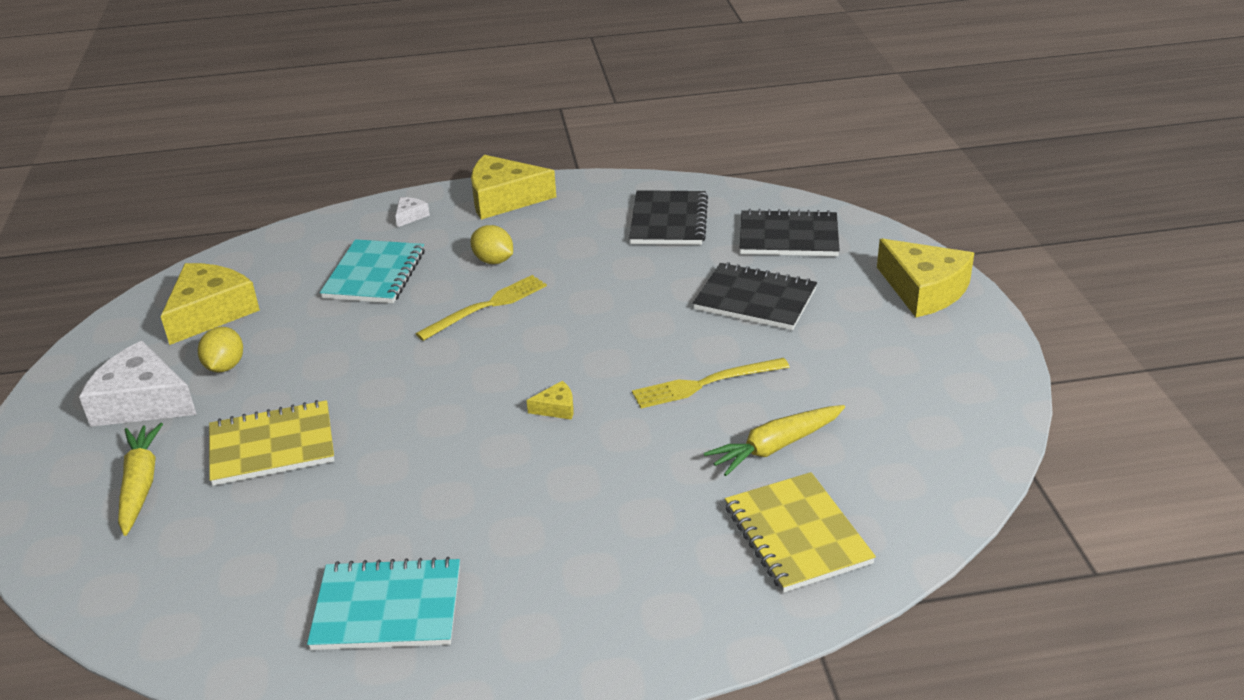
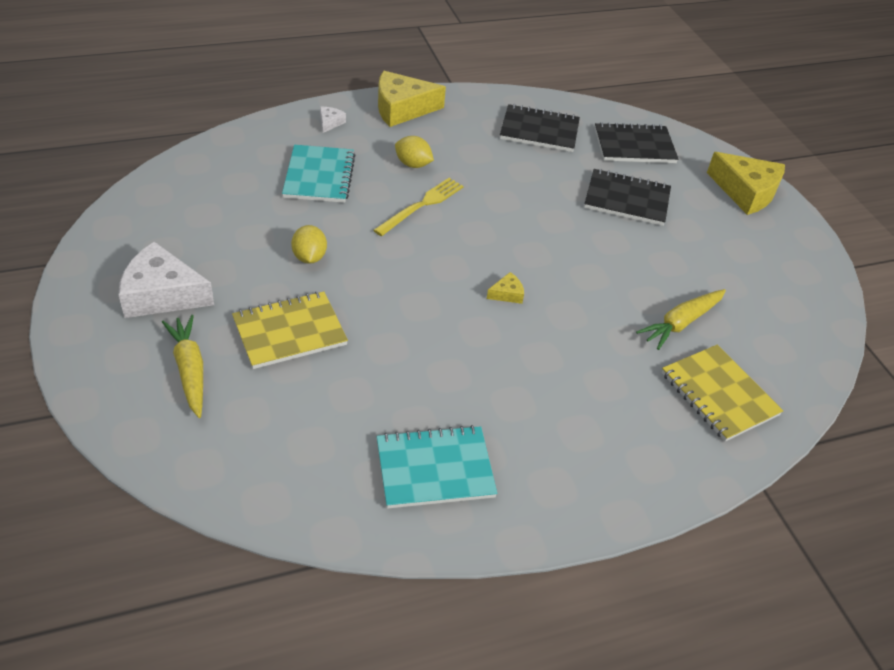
camera: 15 degrees left, 10 degrees up
(210, 312) = (190, 211): yellow cheese -> none
(225, 366) = (222, 260): yellow lemon -> yellow lemon (309, 257)
(668, 221) = (539, 131): black notebook -> black notebook turned 75 degrees counterclockwise
(705, 384) = (613, 271): yellow fork -> none

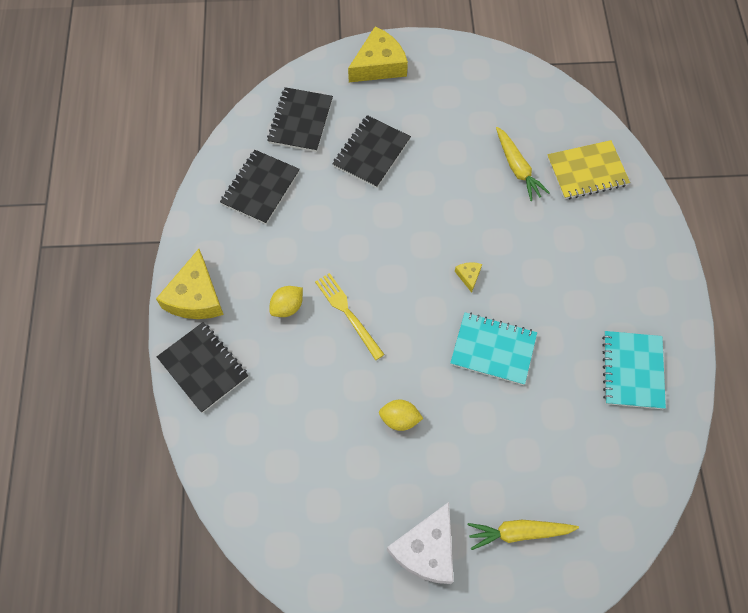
camera: 70 degrees left, 20 degrees up
(289, 332) = (487, 449): yellow notebook -> none
(319, 176) = (287, 392): turquoise notebook -> turquoise notebook (493, 349)
(330, 123) = (203, 368): white cheese -> black notebook

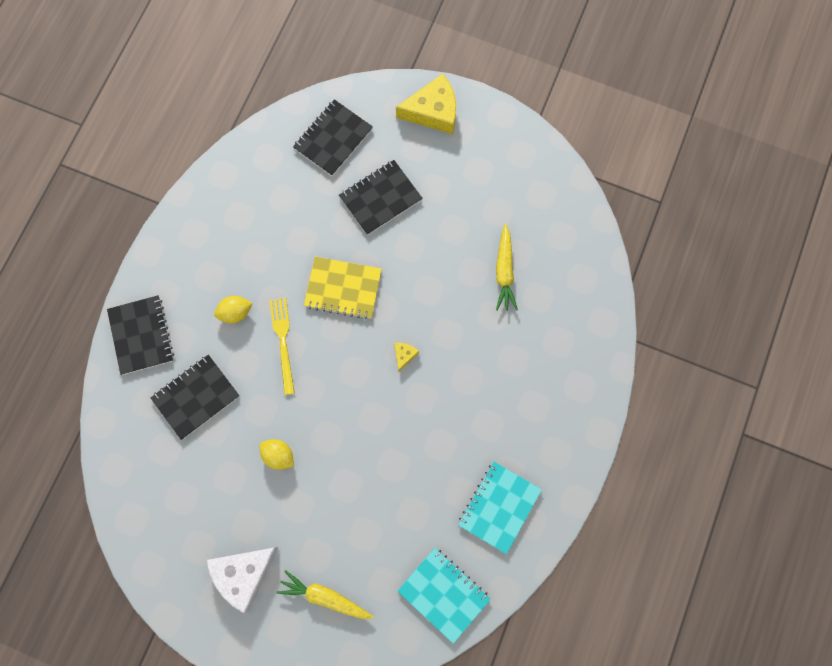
camera: 25 degrees right, 10 degrees up
(195, 296) = (164, 268): yellow cheese -> none
(260, 188) = (266, 190): black notebook -> black notebook (196, 397)
(493, 349) = (389, 431): turquoise notebook -> turquoise notebook (443, 594)
(587, 171) = (567, 303): yellow notebook -> yellow notebook (343, 288)

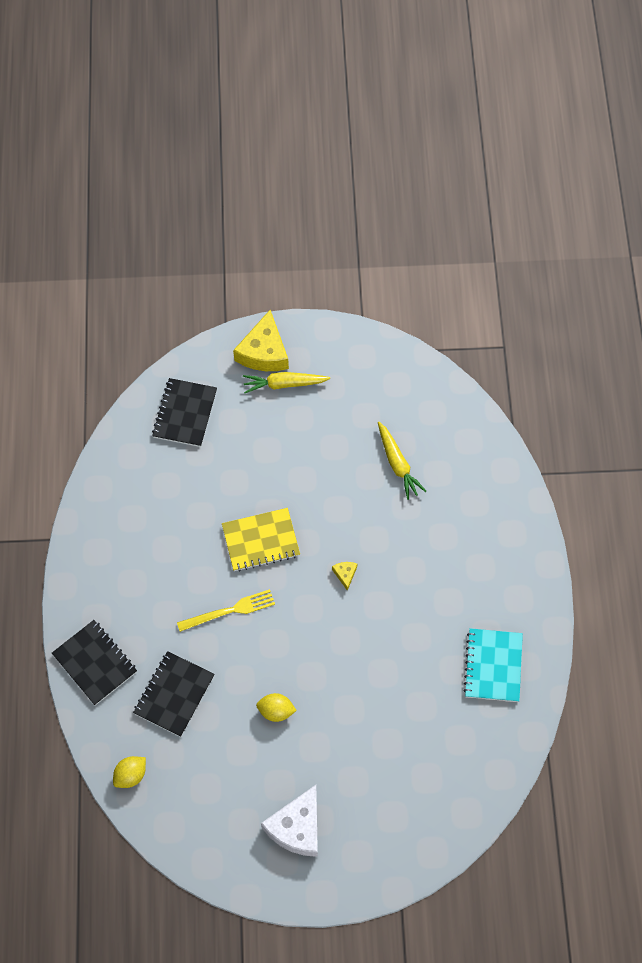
camera: 25 degrees left, 10 degrees down
(235, 313) = (173, 604): yellow lemon -> yellow lemon (131, 775)
(283, 342) = (229, 611): yellow fork -> yellow fork turned 105 degrees clockwise
(325, 597) = (379, 812): yellow carrot -> yellow carrot (284, 384)
(380, 198) = (255, 448): black notebook -> none
(433, 111) = (264, 352): yellow cheese -> yellow cheese turned 135 degrees clockwise
(443, 594) = (482, 761): turquoise notebook -> none

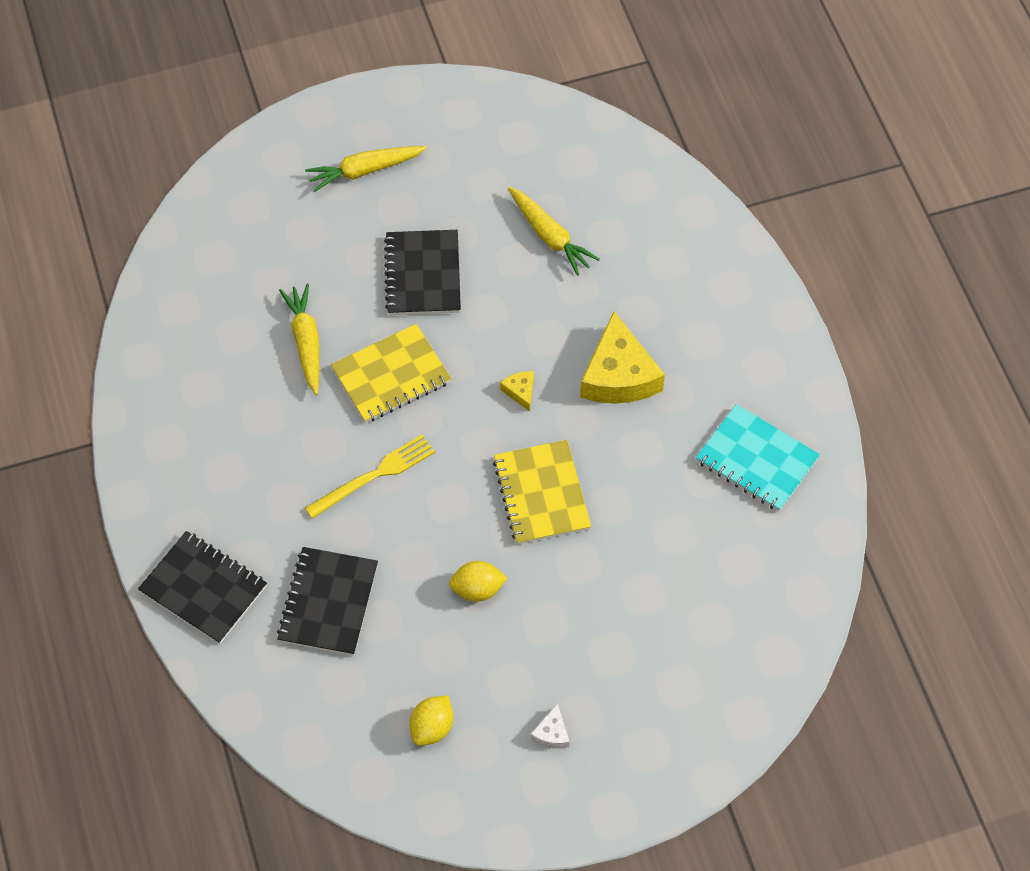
camera: 15 degrees left, 5 degrees down
(131, 775) = (297, 723): yellow lemon -> yellow lemon (432, 727)
(185, 414) = (238, 238): black notebook -> black notebook (423, 275)
(210, 502) = (306, 342): none -> yellow carrot
(264, 352) = (325, 136): yellow cheese -> yellow cheese (619, 375)
(297, 827) = (551, 733): white cheese -> white cheese, size x0.44
(338, 653) = (541, 494): none -> yellow notebook
(493, 666) = (756, 460): turquoise notebook -> turquoise notebook turned 45 degrees counterclockwise

